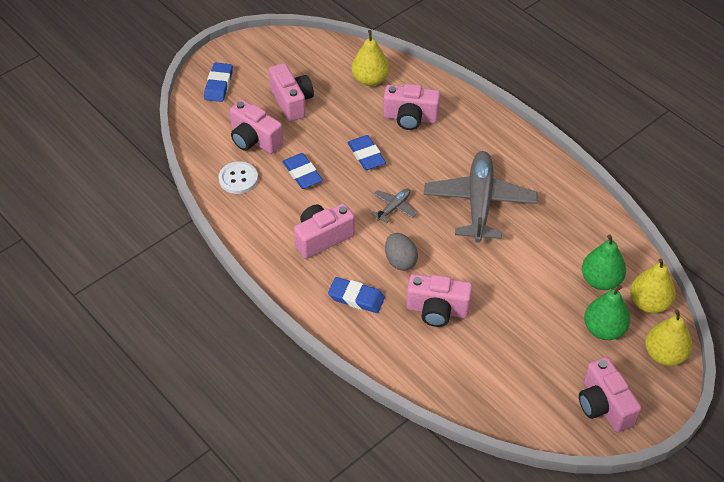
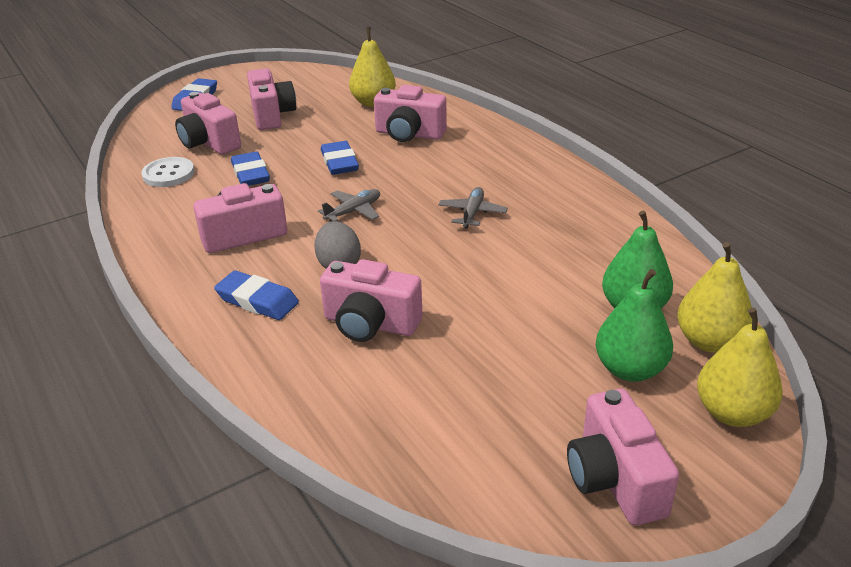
camera: 10 degrees right, 15 degrees down
(479, 202) = (472, 213): grey plane -> grey plane, size x0.44

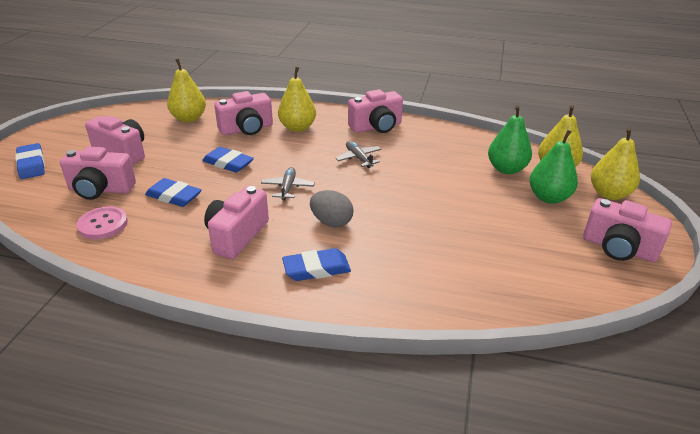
camera: 45 degrees left, 0 degrees up
(168, 174) = (103, 224): white button -> pink button
(370, 324) = (404, 244): pink camera -> pink camera (376, 127)
(462, 152) = (297, 128): none -> yellow pear

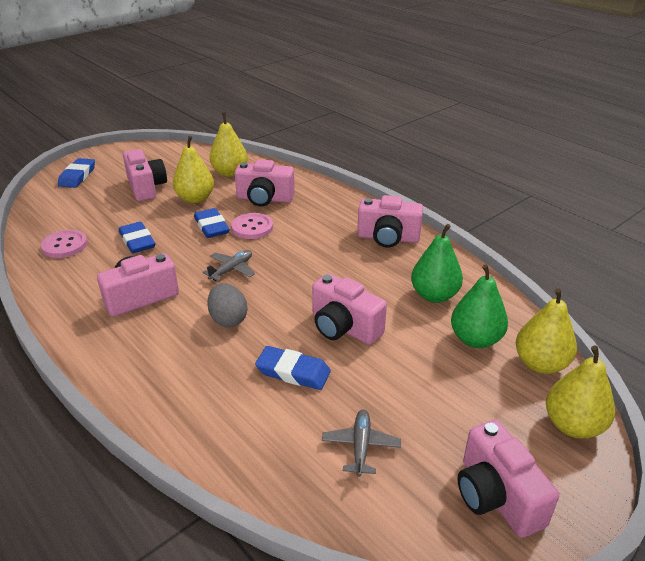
camera: 35 degrees right, 0 degrees up
(101, 189) = (96, 215): pink camera -> pink camera (344, 327)
(264, 153) = (252, 227): none -> pink button
(297, 128) = (310, 213): yellow pear -> yellow pear (195, 199)
(316, 269) = (163, 358): blue eraser -> blue eraser (293, 372)
(358, 158) = (330, 265): grey plane -> grey plane (360, 446)
(549, 197) = (485, 394): green pear -> green pear (434, 295)

